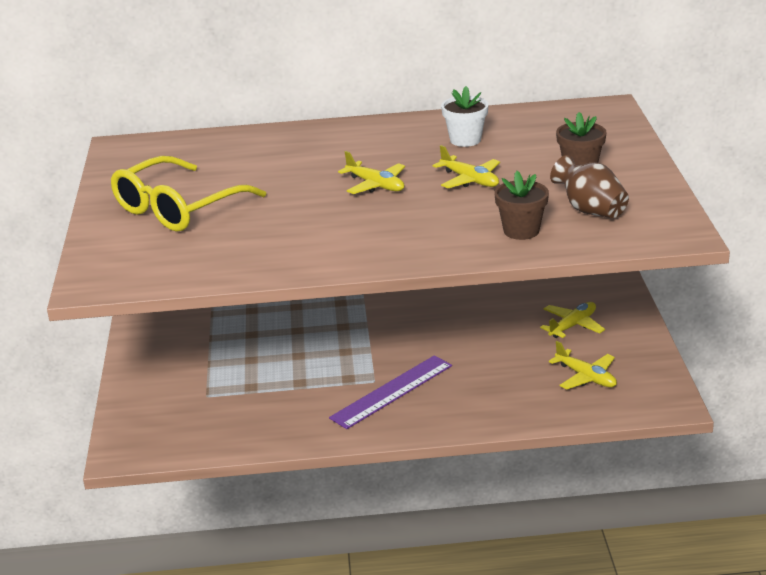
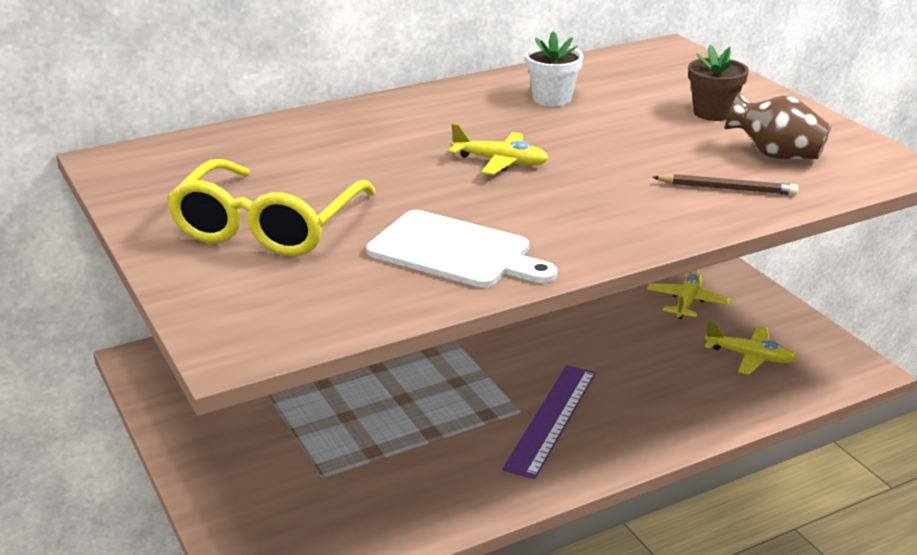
camera: 25 degrees left, 0 degrees up
(280, 245) = (455, 252): none -> white cutting board
(470, 180) = (606, 141): yellow plane -> none
(521, 231) = (727, 189): brown flower pot -> brown pencil

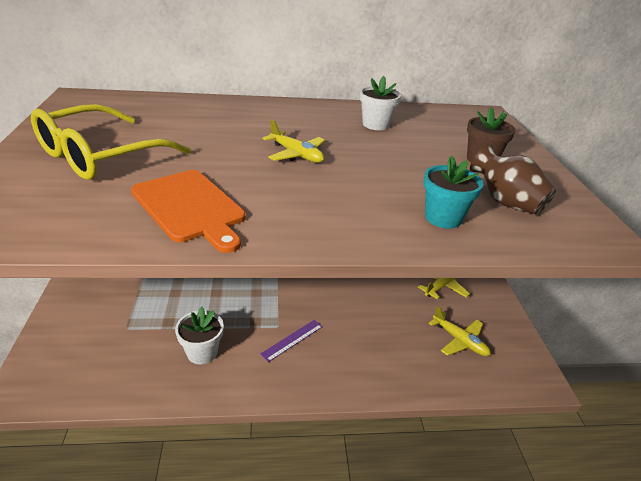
camera: 20 degrees right, 5 degrees up
(450, 469) = (202, 352): none -> white flower pot
(455, 252) = (190, 207): white cutting board -> orange cutting board
(551, 419) = (292, 340): purple ruler -> purple ruler, size x0.56
(727, 189) = (443, 218): brown pencil -> turquoise flower pot

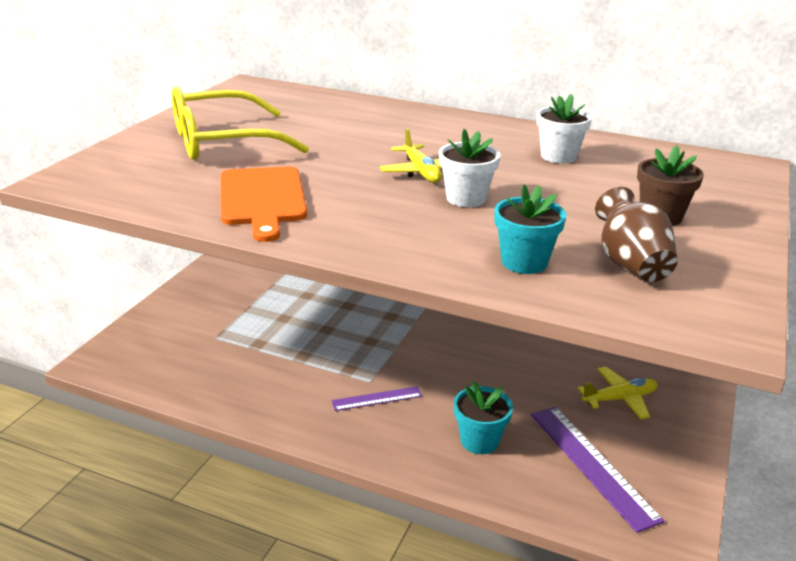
camera: 30 degrees right, 5 degrees down
(202, 352) = (273, 381): white flower pot -> white flower pot (466, 198)
(383, 349) = (479, 441): none -> turquoise flower pot
(459, 340) = (592, 464): yellow plane -> purple ruler

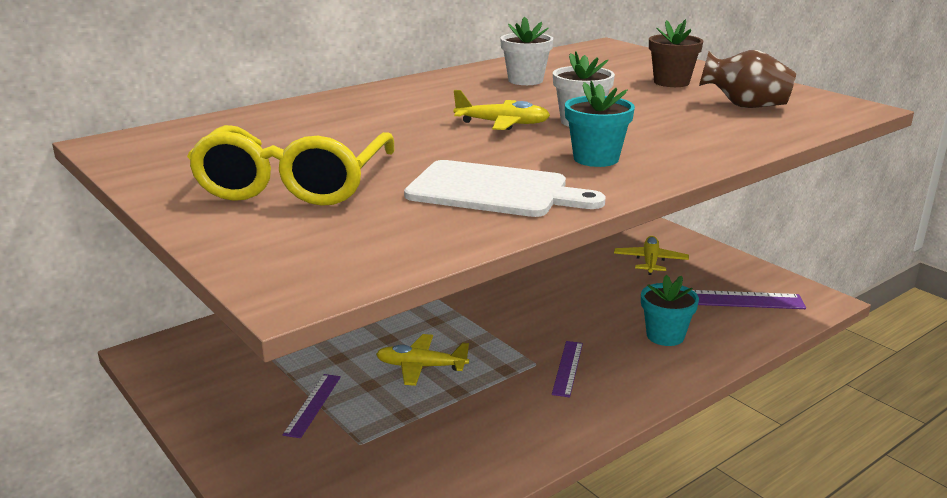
camera: 60 degrees left, 5 degrees down
(245, 305) = (313, 405): none -> purple ruler
(262, 199) = (494, 191): orange cutting board -> white cutting board
(322, 331) = (421, 367): none -> yellow plane
(524, 262) = (720, 130): turquoise flower pot -> turquoise flower pot (596, 159)

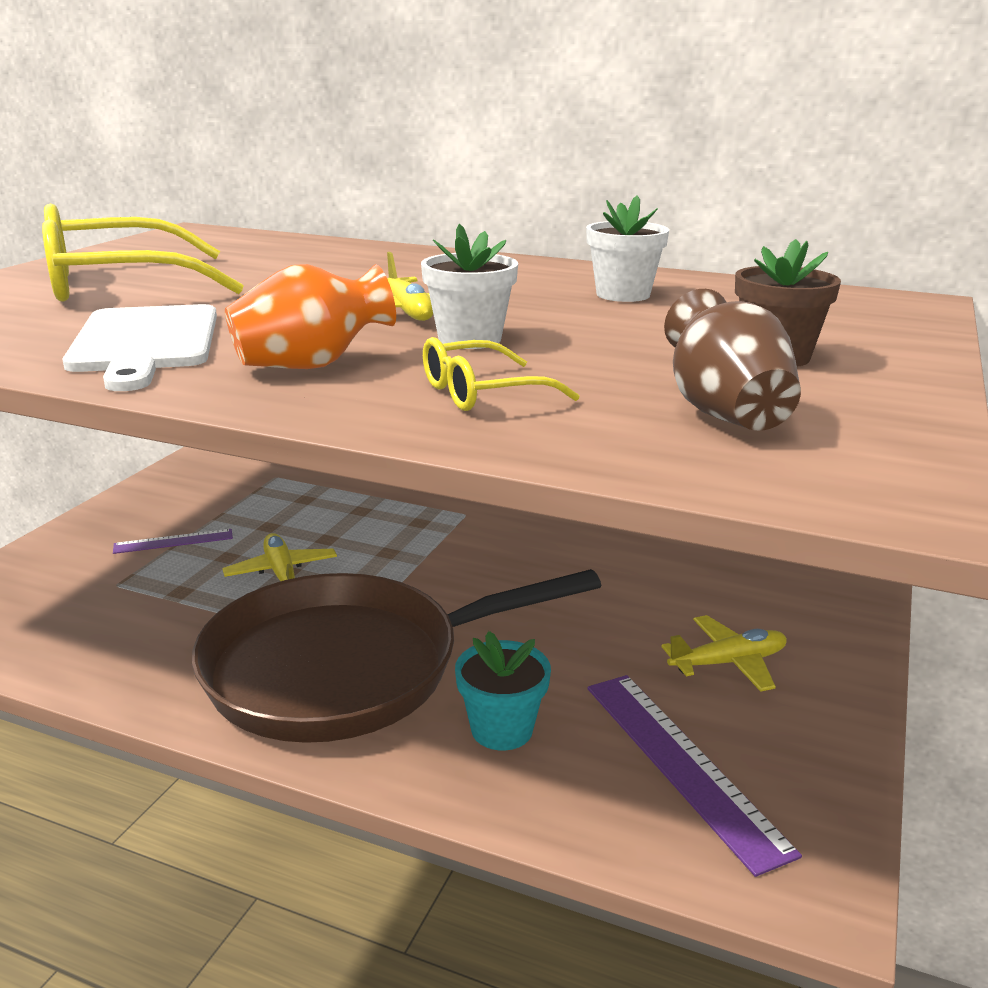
camera: 60 degrees right, 0 degrees up
(567, 368) = (347, 668): purple ruler -> brown pan
(596, 159) = (311, 365): turquoise flower pot -> orange vase
(681, 135) = (483, 393): none -> yellow glasses

